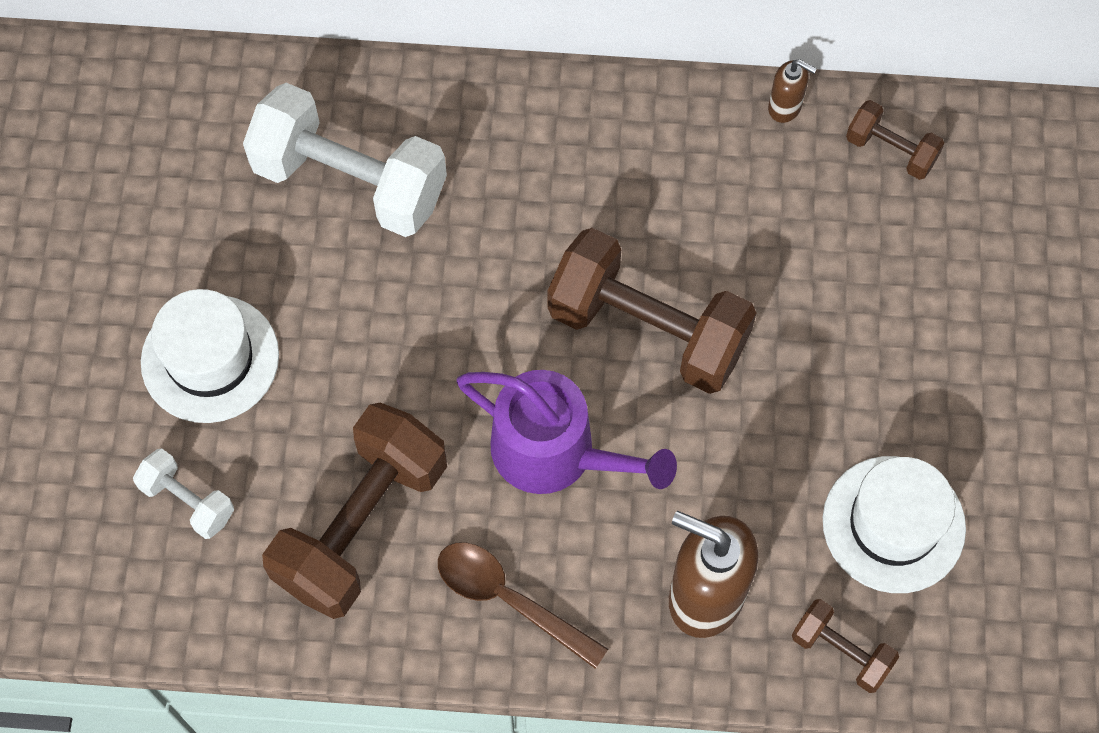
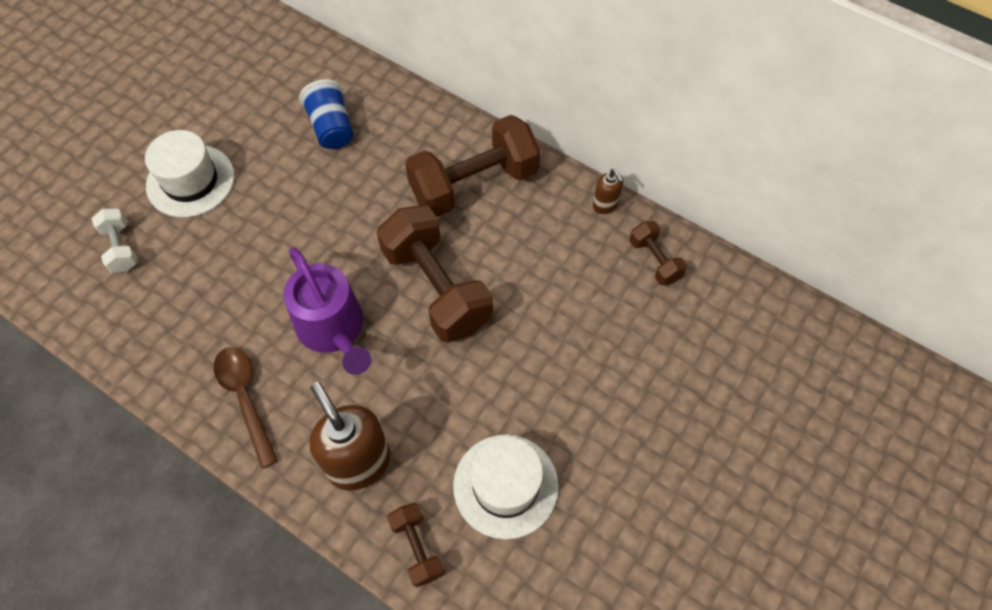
camera: 30 degrees right, 5 degrees down
(350, 182) = (332, 128): white dumbbell -> blue cup
(361, 524) = (198, 310): brown dumbbell -> brown dumbbell (474, 184)

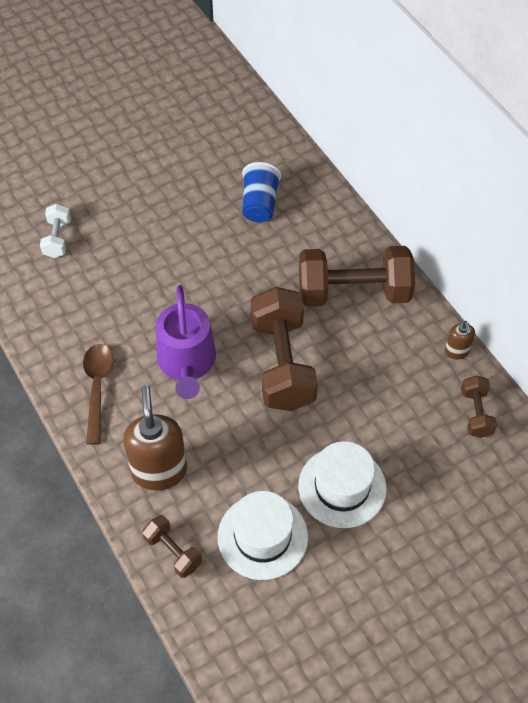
camera: 25 degrees right, 5 degrees down
(190, 181) = (131, 206): white hat -> white hat (342, 487)
(417, 547) = (173, 551): brown dumbbell -> brown dumbbell turned 45 degrees counterclockwise

